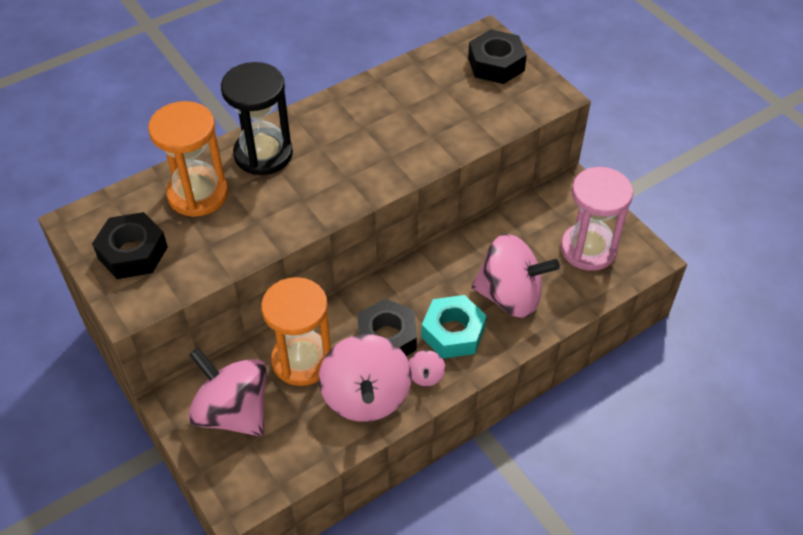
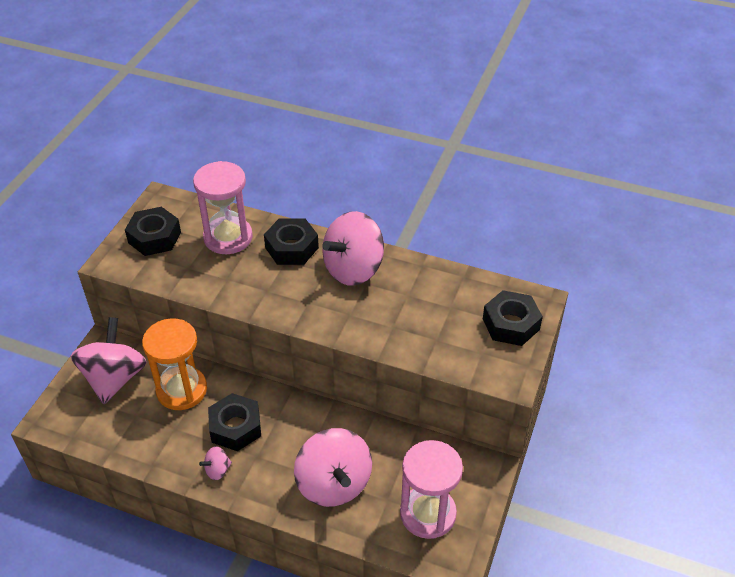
camera: 55 degrees right, 5 degrees down
(198, 194) = (228, 237): orange hourglass -> pink hourglass
(263, 154) = (291, 248): black hourglass -> black nut
(366, 396) = (175, 444): pink spinning top -> pink spinning top (353, 269)
(453, 332) = (270, 465): turquoise nut -> none

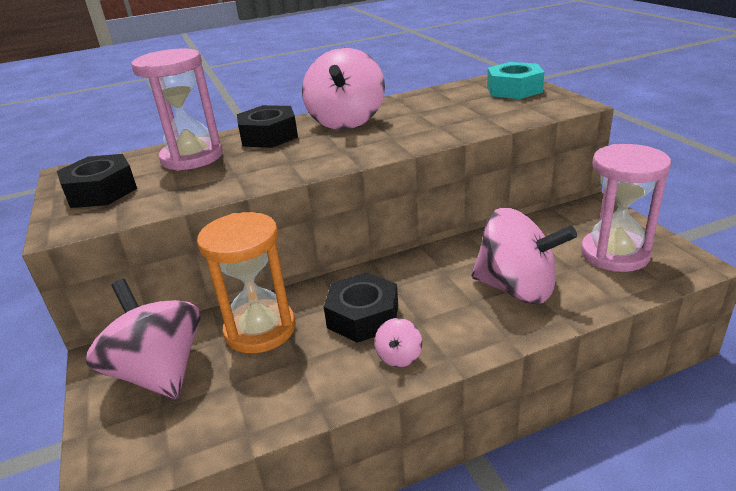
camera: 40 degrees left, 15 degrees down
(511, 324) = (514, 89): black nut -> turquoise nut

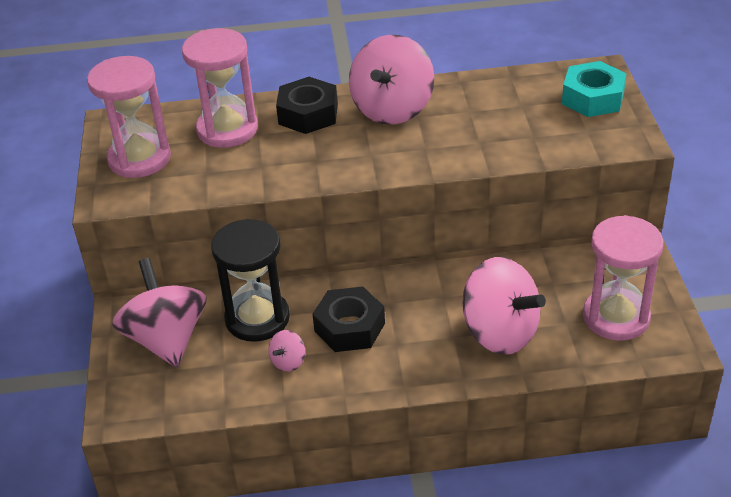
camera: 15 degrees right, 10 degrees up
(101, 191) = (139, 159): black nut -> pink hourglass
(260, 329) = (257, 318): orange hourglass -> black hourglass
(399, 357) = (364, 374): pink spinning top -> pink spinning top (288, 362)

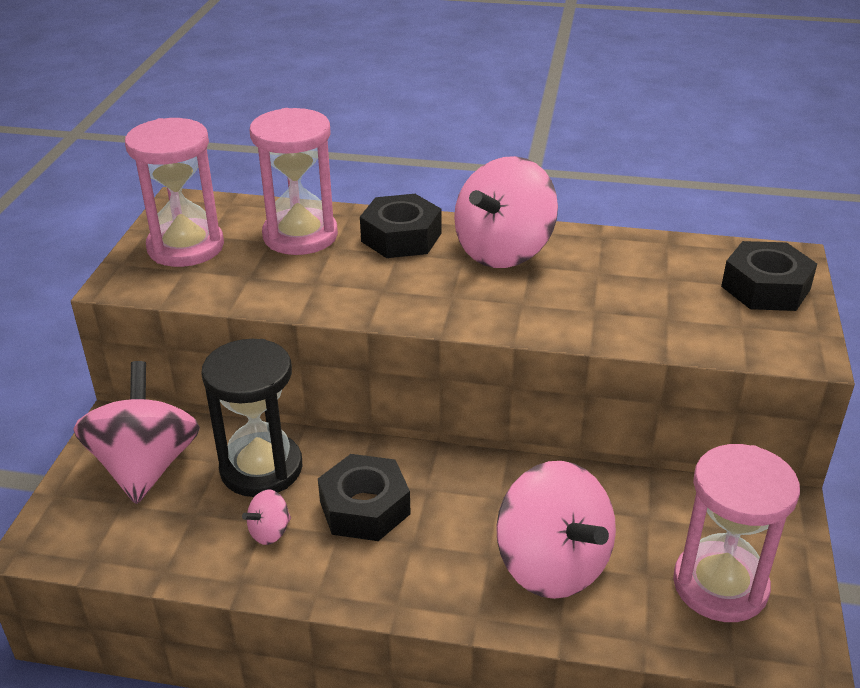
camera: 15 degrees right, 5 degrees down
(593, 98) = (765, 288): turquoise nut -> black nut

